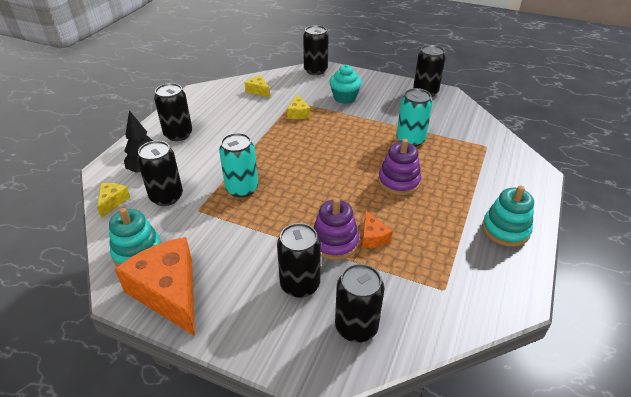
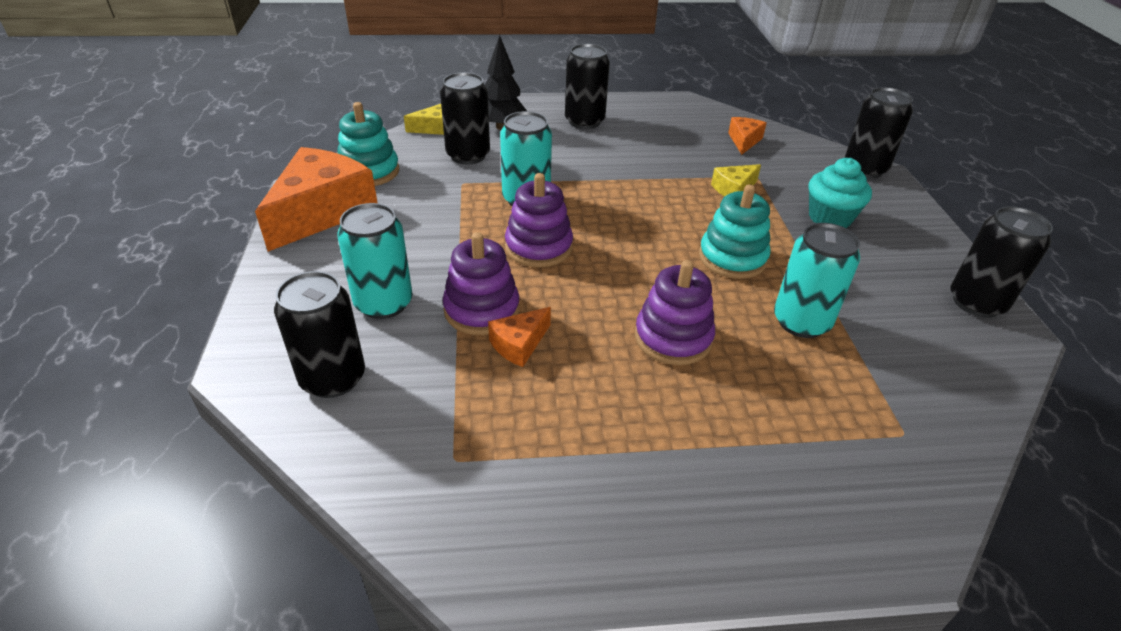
camera: 60 degrees right, 0 degrees up
(258, 91) = (744, 141): yellow cheese -> orange cheese
(293, 200) = (538, 247): none -> purple stacking toy
(300, 284) = (384, 303): black can -> turquoise can
(505, 230) = (664, 518): turquoise stacking toy -> turquoise stacking toy (732, 258)

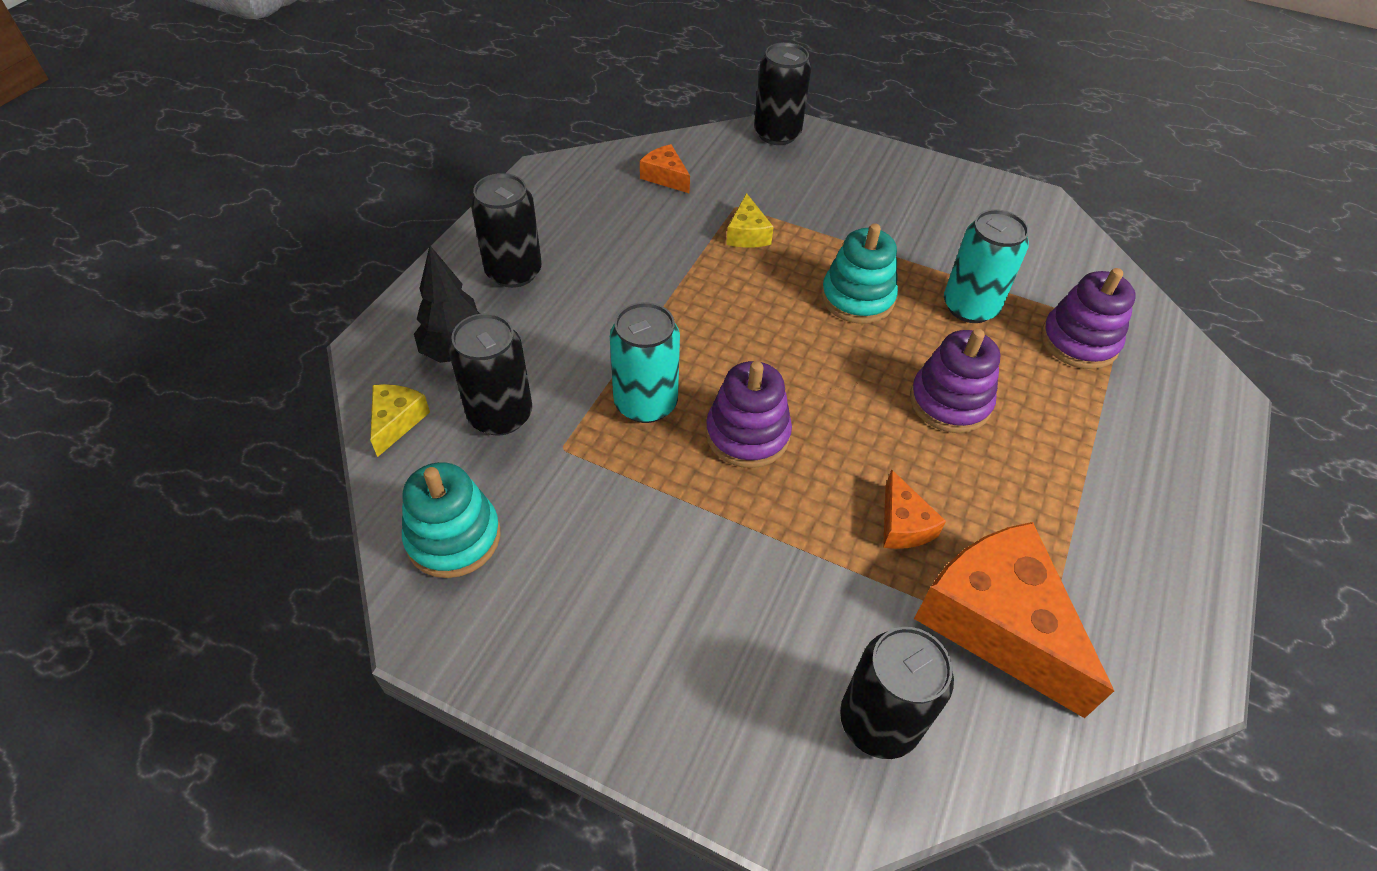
camera: 60 degrees left, 10 degrees up
(322, 212) = (519, 628): orange cheese -> orange cheese (997, 622)
(384, 303) = (768, 624): turquoise can -> none
(481, 310) = (830, 533): purple stacking toy -> purple stacking toy (1079, 342)
(830, 218) = (837, 202): turquoise cupcake -> none
(976, 302) = (996, 196): black can -> none

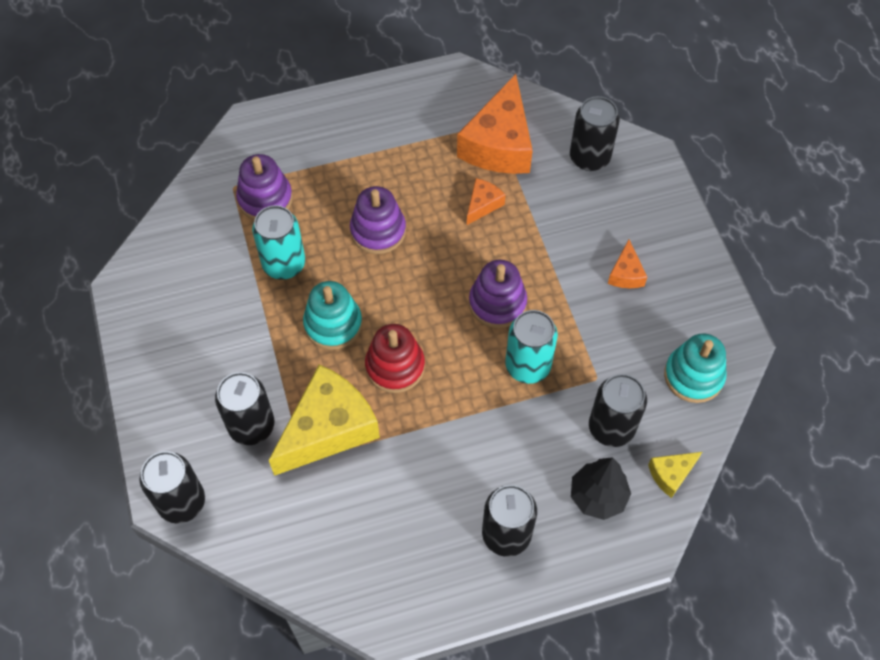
camera: 130 degrees left, 10 degrees up
(665, 177) = (313, 533): orange cheese -> orange cheese (626, 273)
(747, 234) = (328, 428): yellow cheese -> yellow cheese, size x2.17
(761, 309) = (395, 366): none -> red stacking toy
(803, 196) = (251, 426): none -> black can

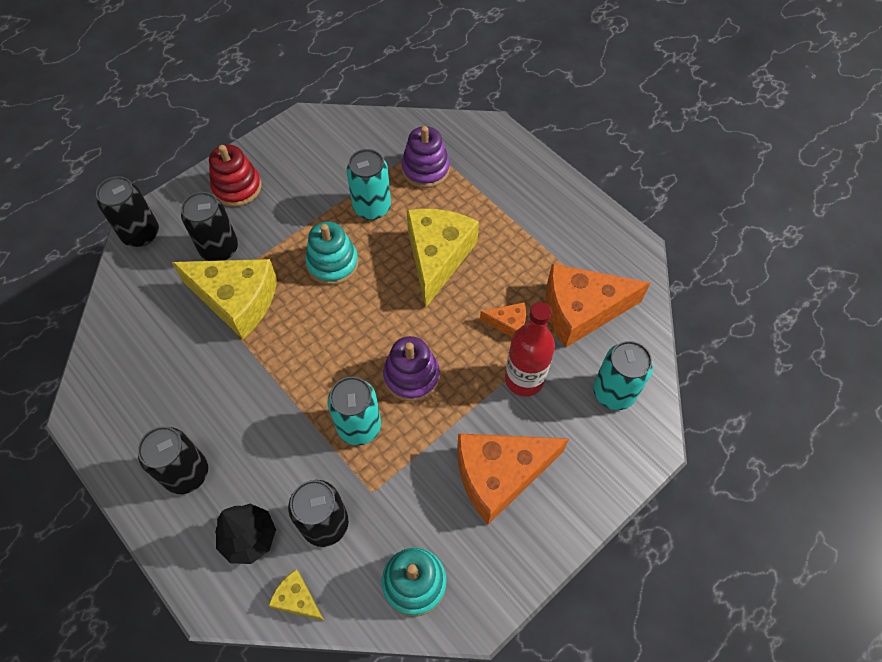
camera: 65 degrees right, 0 degrees up
(378, 231) = (437, 257): purple stacking toy -> yellow cheese
(395, 366) = (313, 323): red stacking toy -> red stacking toy (237, 187)
(545, 216) = (524, 379): none -> red bottle
(589, 157) = (614, 392): black can -> turquoise can
(626, 273) = (499, 475): orange cheese -> orange cheese, size x2.17

